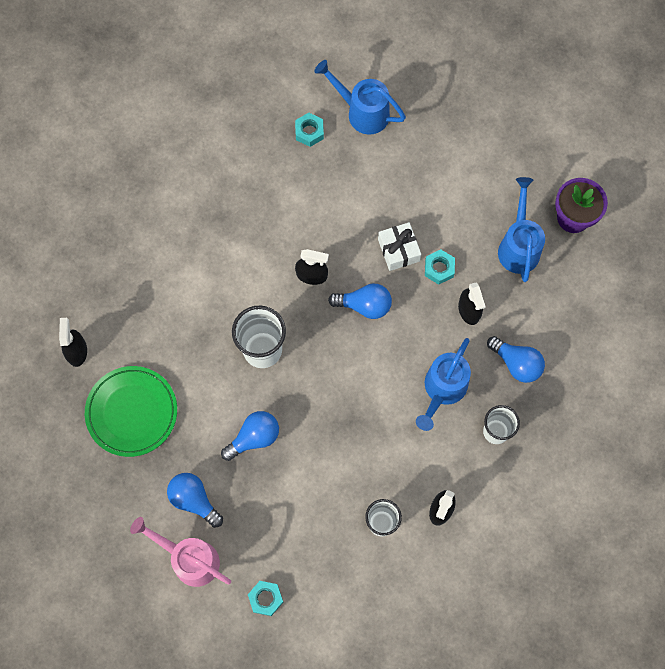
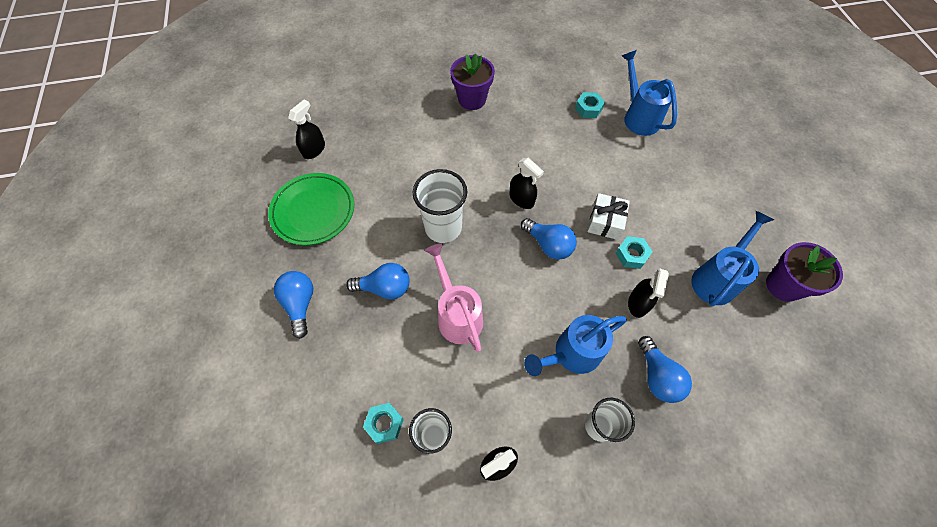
camera: 35 degrees right, 10 degrees down
(188, 193) = (472, 99): none -> purple flower pot
(190, 559) = (256, 349): pink watering can -> pink watering can (457, 315)
(266, 598) = (284, 430): turquoise nut -> turquoise nut (384, 424)

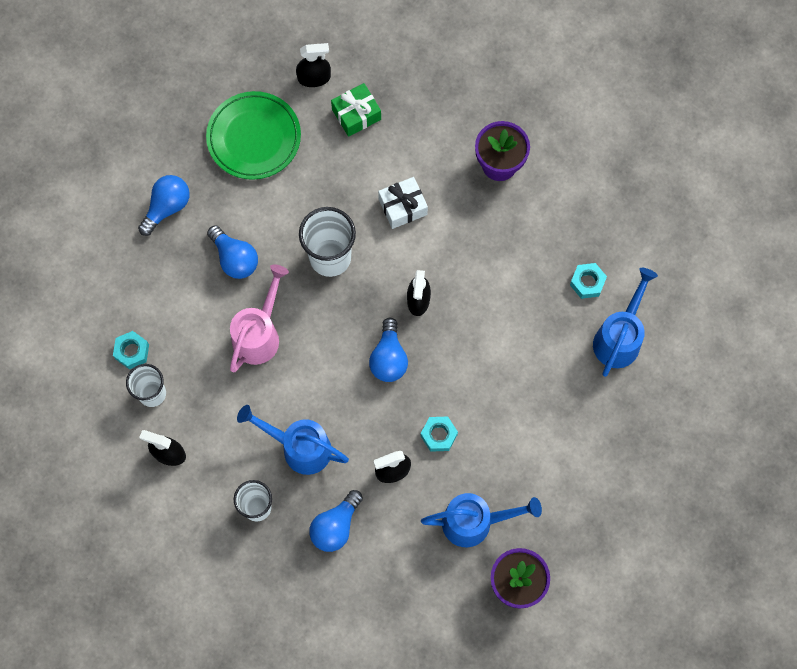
camera: 50 degrees right, 10 degrees up
(363, 145) = (356, 114): none -> green gift
(605, 222) = (456, 390): white gift -> white gift (403, 207)

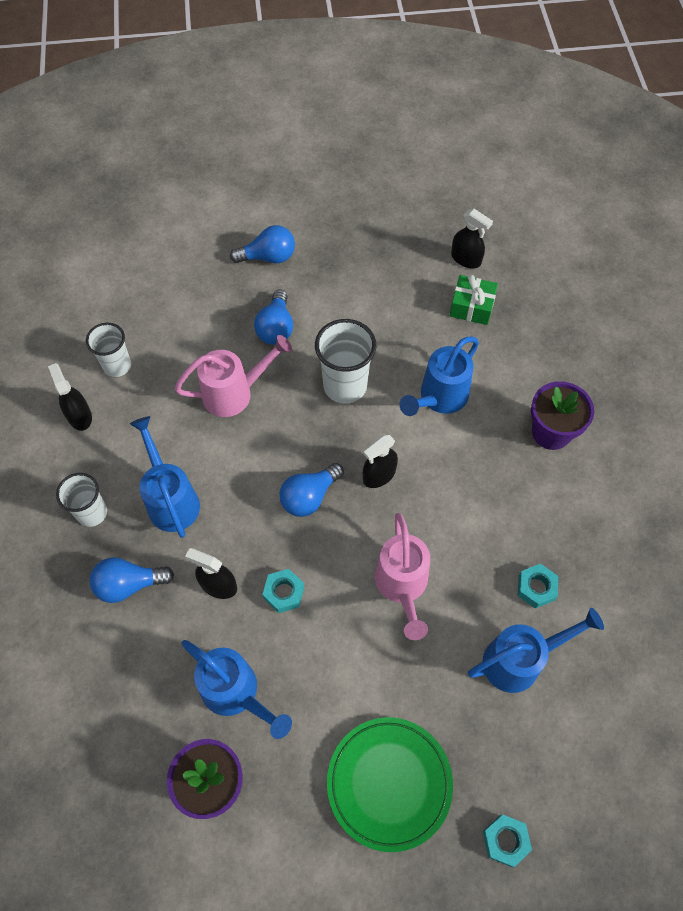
camera: 45 degrees right, 10 degrees down
(132, 351) = (137, 327): turquoise nut -> turquoise nut (505, 840)
(254, 138) = (378, 262): green plate -> green plate (389, 783)
(403, 207) = (439, 398): white gift -> blue watering can
(506, 359) = (402, 585): none -> pink watering can

